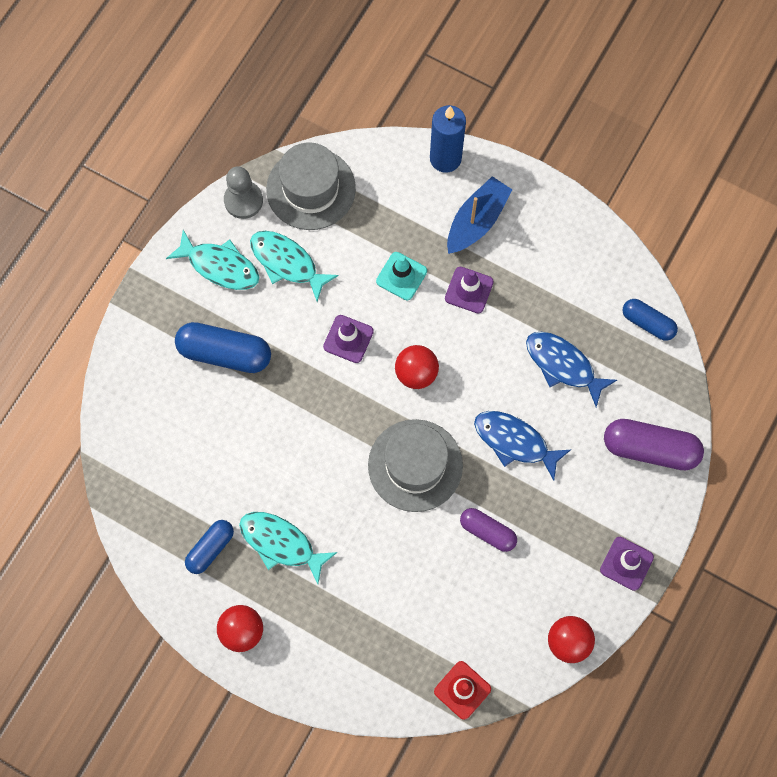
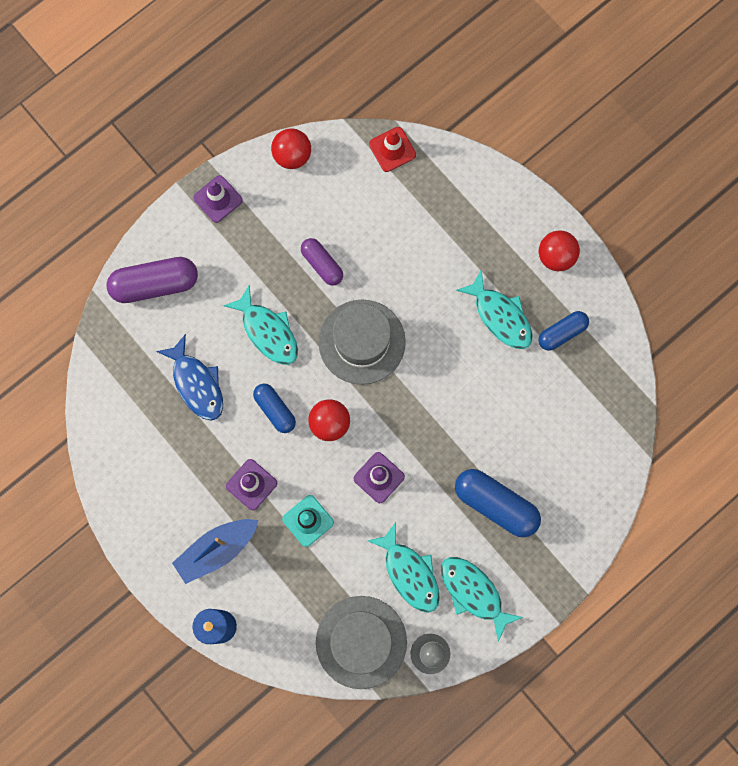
camera: 160 degrees left, 5 degrees up
(515, 442) = (267, 331): blue fish -> turquoise fish
(647, 323) = (105, 395): blue capsule -> blue capsule (275, 410)
(650, 449) = (155, 284): purple capsule -> purple capsule turned 45 degrees counterclockwise

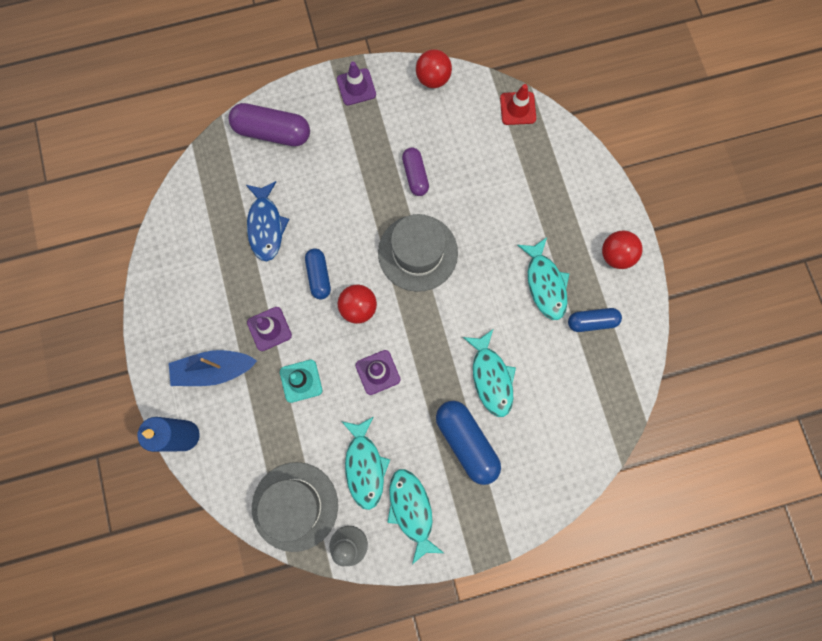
camera: 25 degrees right, 0 degrees up
(267, 331) = (344, 209): turquoise fish -> turquoise fish (491, 377)

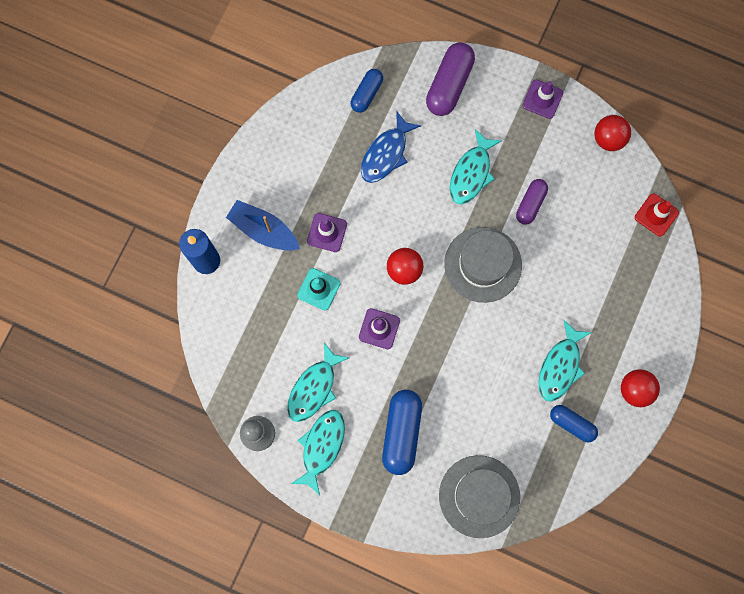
camera: 40 degrees right, 0 degrees up
(272, 132) = (449, 85): purple capsule -> purple capsule turned 60 degrees clockwise
(295, 506) = (242, 374): grey hat -> grey hat (479, 496)
(319, 276) = (394, 223): blue capsule -> blue capsule (367, 94)
(491, 377) = (459, 401): turquoise fish -> turquoise fish (471, 173)

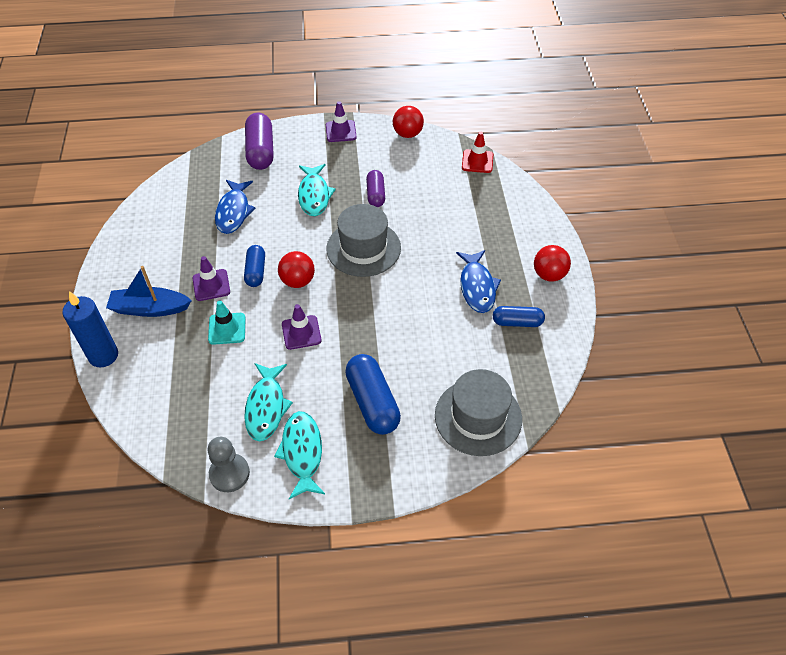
camera: 30 degrees left, 25 degrees down
(367, 94) = (194, 182): blue capsule -> blue capsule (256, 271)
(560, 366) = (477, 287): turquoise fish -> blue fish

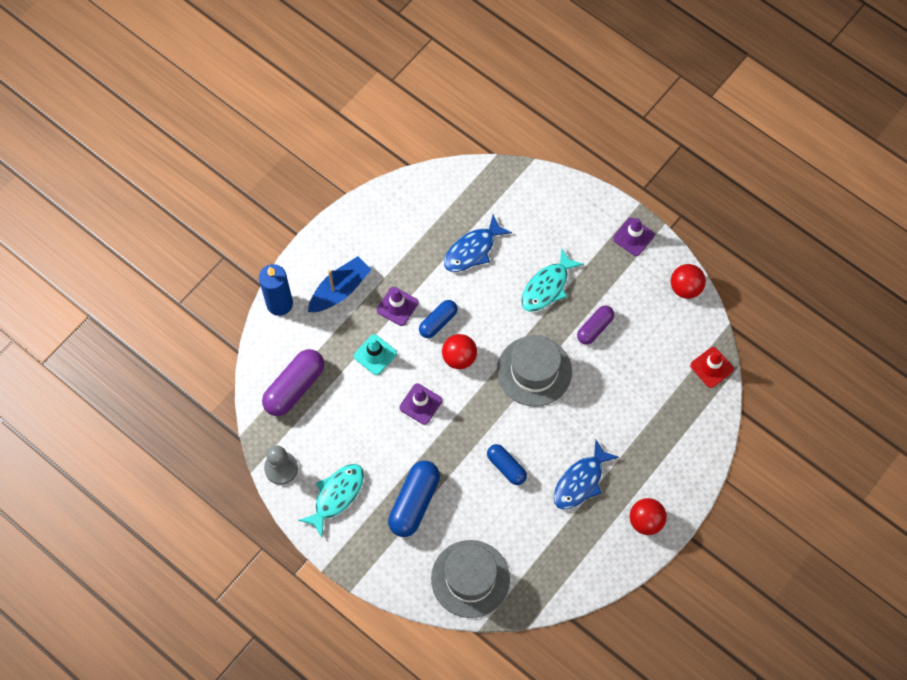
camera: 45 degrees right, 15 degrees up
(150, 309) = (340, 290): blue boat -> blue boat turned 90 degrees clockwise
(261, 151) = (549, 203): purple capsule -> purple capsule (294, 387)
(266, 407) = (345, 441): turquoise fish -> none
(517, 322) = (576, 536): blue capsule -> blue capsule (506, 467)

